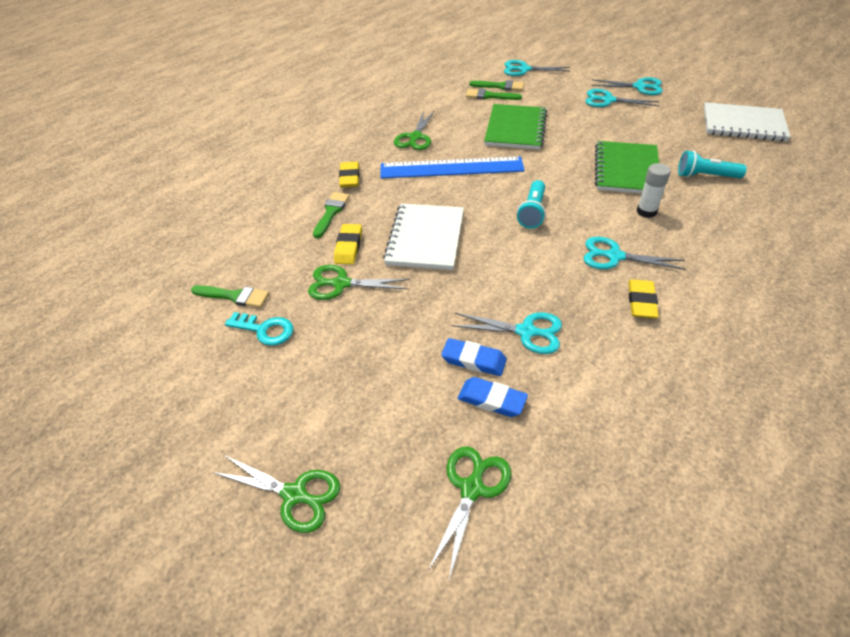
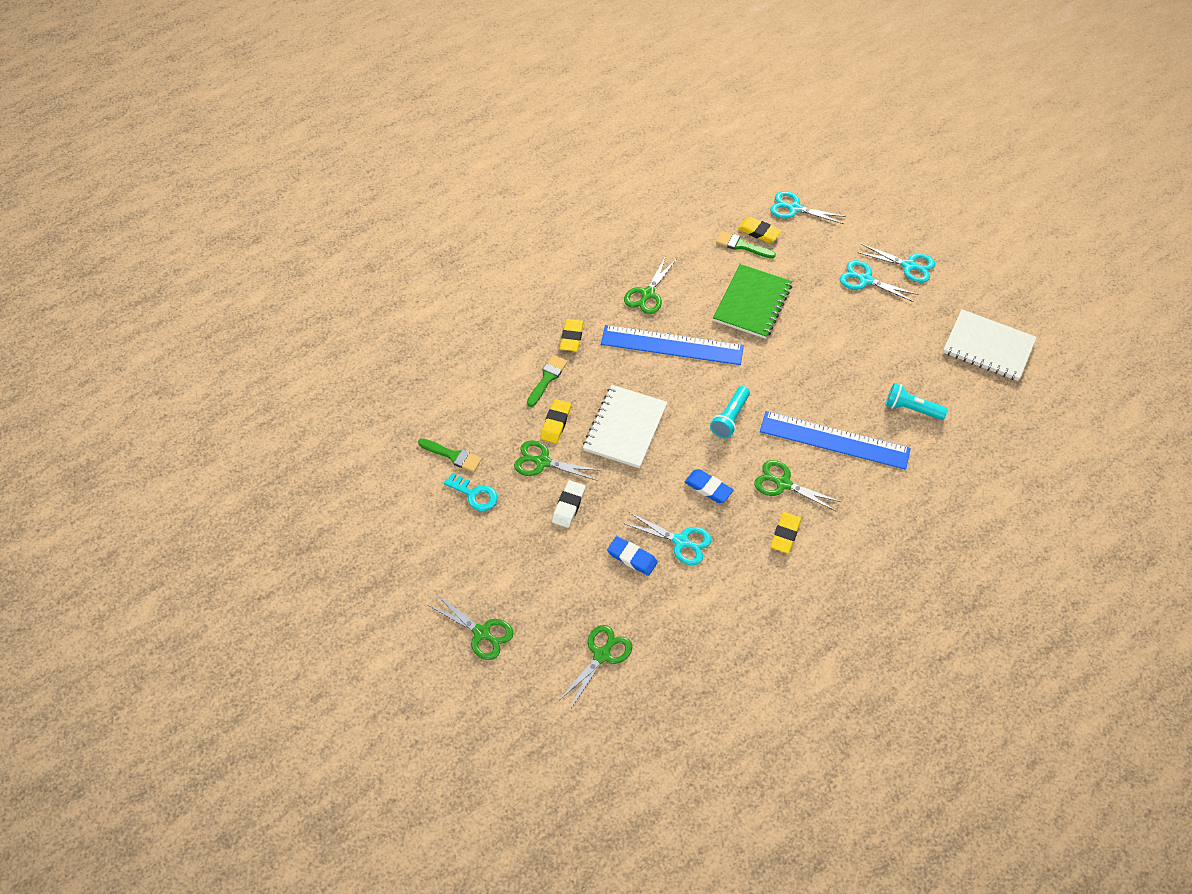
camera: 10 degrees right, 10 degrees up
(381, 320) = (568, 506): none -> white eraser
(492, 400) = (635, 593): blue eraser -> blue eraser (708, 488)
(500, 86) = (759, 232): green brush -> yellow eraser
(614, 256) = (783, 484): turquoise scissors -> green scissors
(626, 170) = (839, 384): green notebook -> none
(646, 211) = (834, 440): white glue stick -> blue ruler

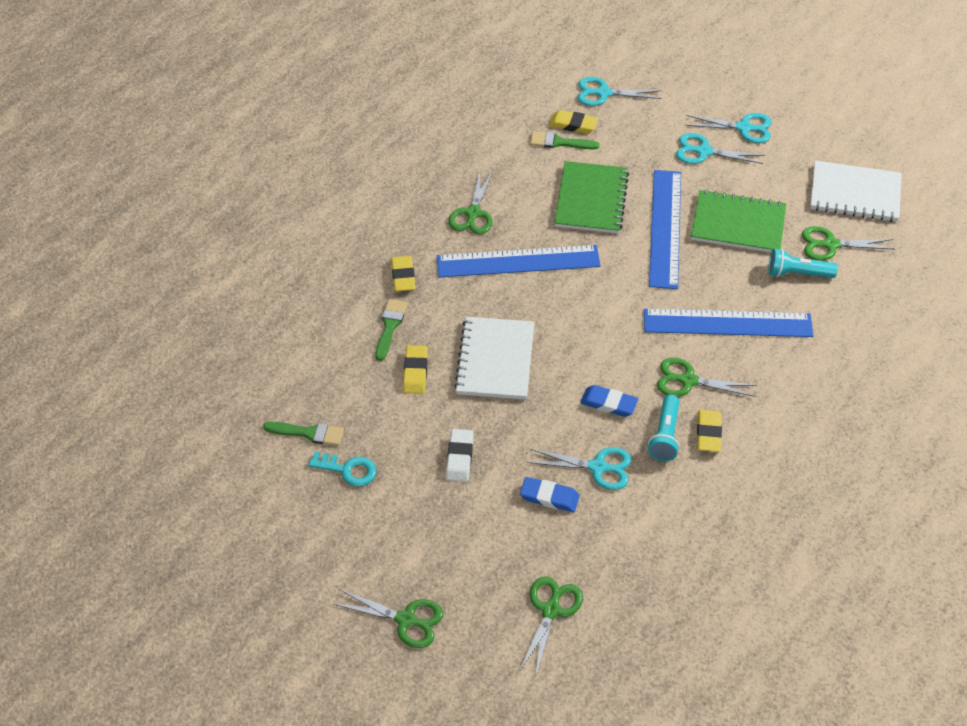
camera: 15 degrees left, 5 degrees down
(543, 462) = (414, 417): green scissors -> green scissors (831, 245)
(730, 418) = (607, 325): turquoise flashlight -> turquoise flashlight (665, 436)
(808, 342) = (665, 228): none -> blue ruler
(873, 353) = (738, 224): none -> green notebook

